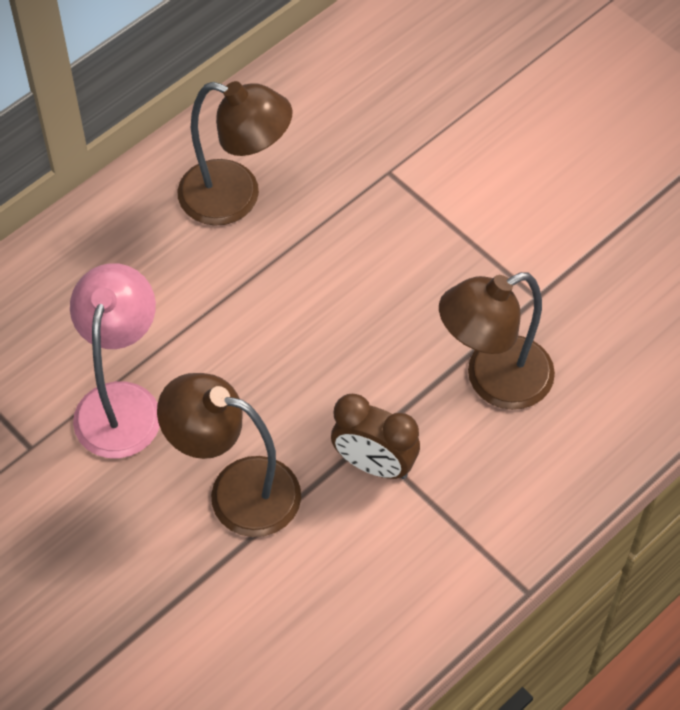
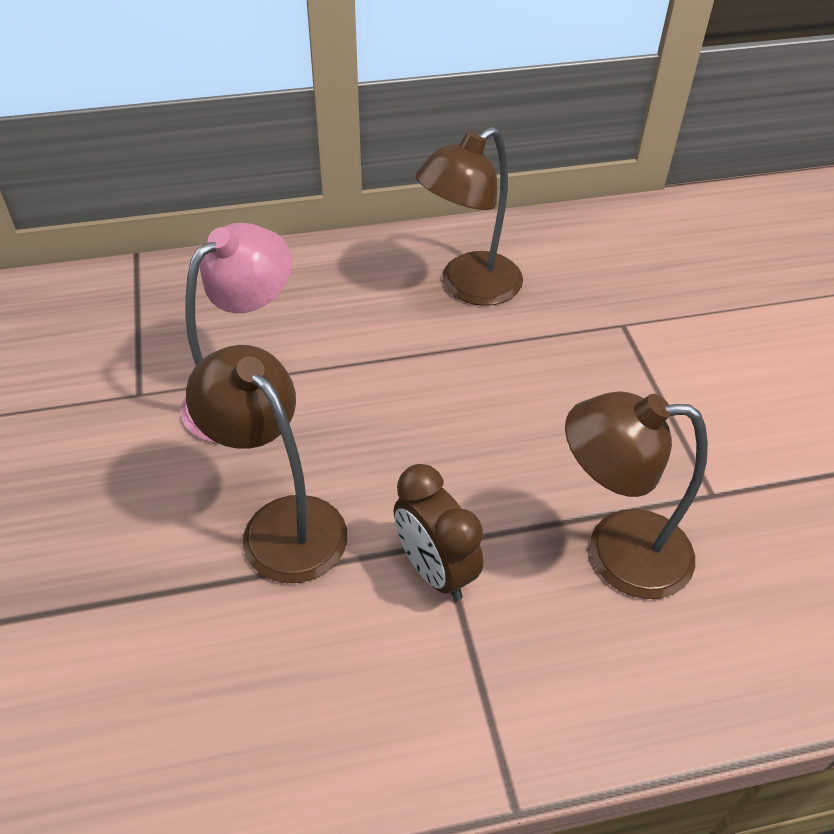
camera: 30 degrees right, 10 degrees down
(236, 198) = (468, 287): brown lamp -> brown lamp turned 90 degrees clockwise

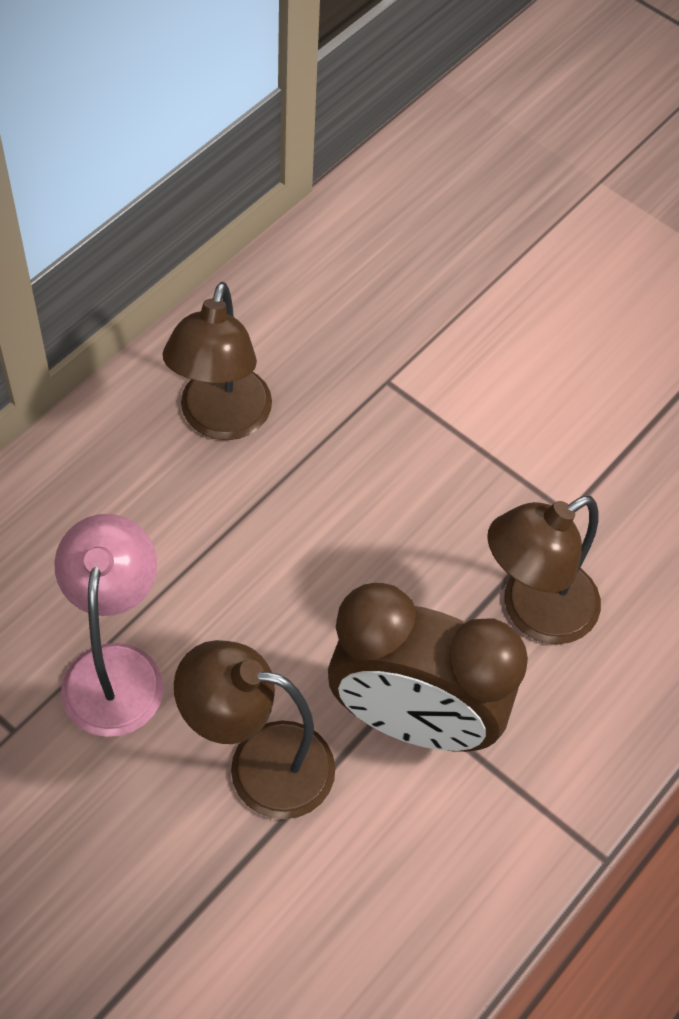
camera: 40 degrees left, 10 degrees up
(435, 570) = (413, 720): brown clock -> brown clock, size x1.79

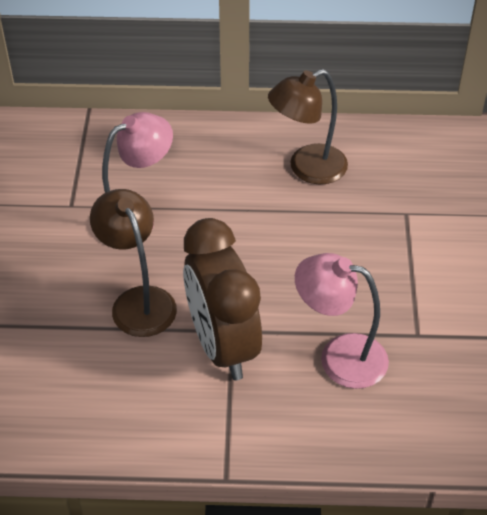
camera: 55 degrees right, 10 degrees down
(533, 612) = (339, 357): brown lamp -> pink lamp

